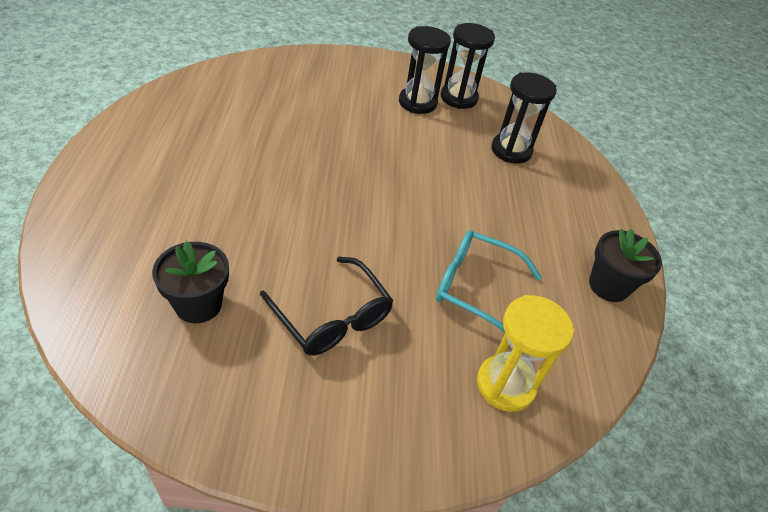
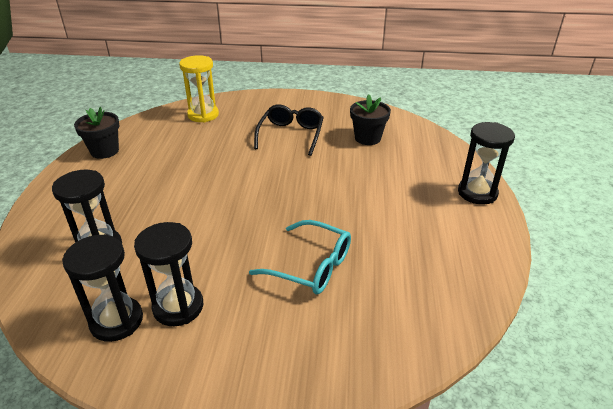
camera: 170 degrees left, 10 degrees down
(88, 188) = (477, 193): none -> black hourglass
(332, 318) = (291, 135): black glasses -> black glasses turned 45 degrees clockwise
(474, 287) = (199, 148): turquoise glasses -> turquoise glasses (312, 266)

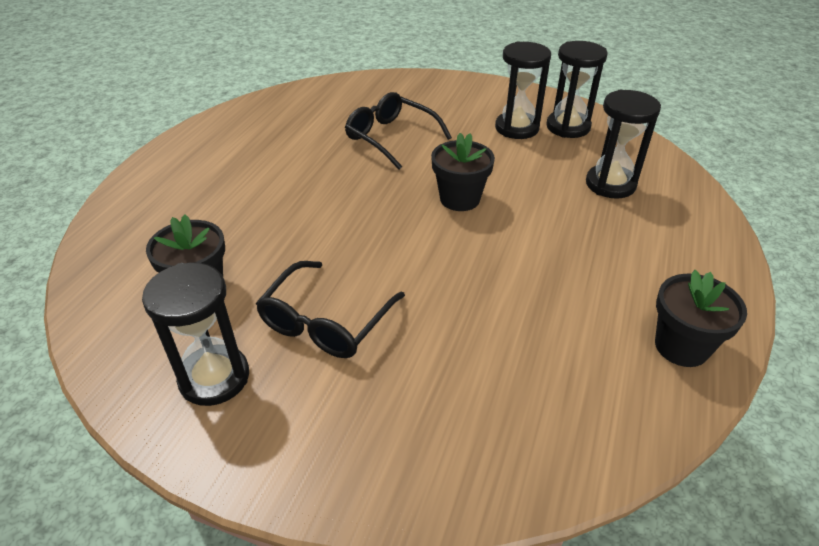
camera: 165 degrees left, 5 degrees up
(203, 115) = (494, 431): yellow hourglass -> none
(231, 212) = (459, 199): none -> black flower pot
(312, 266) = (390, 137): turquoise glasses -> black glasses
(477, 193) = (154, 174): black hourglass -> black hourglass (214, 378)

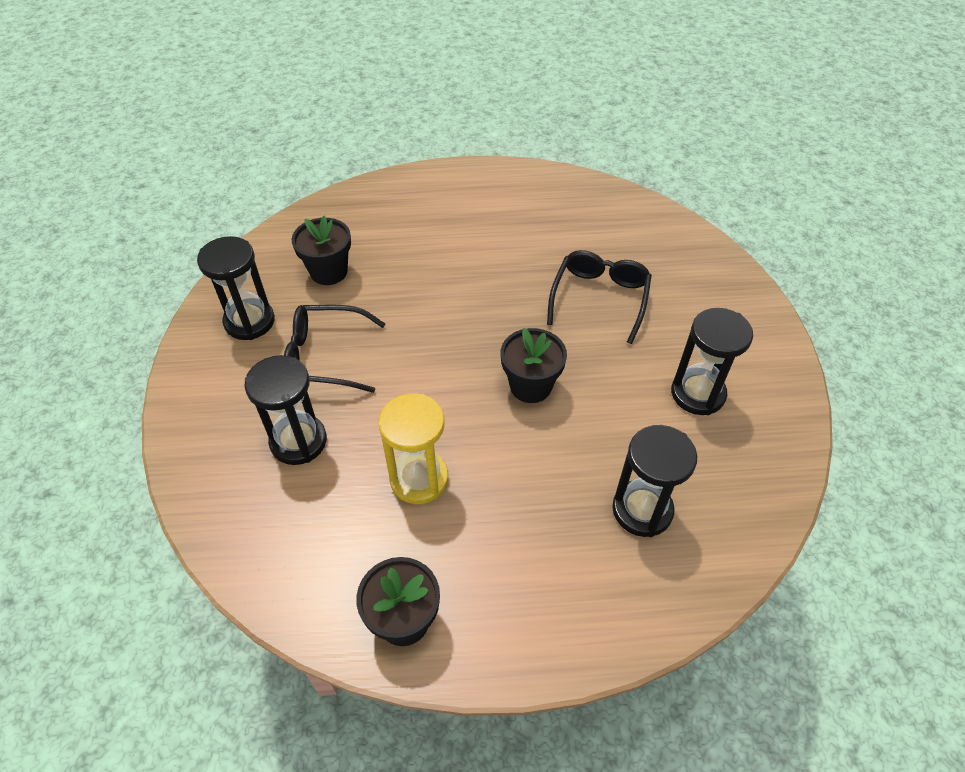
camera: 65 degrees right, 10 degrees up
(528, 294) = (419, 479): none -> yellow hourglass
(568, 127) = (738, 441): black hourglass -> black hourglass (298, 441)

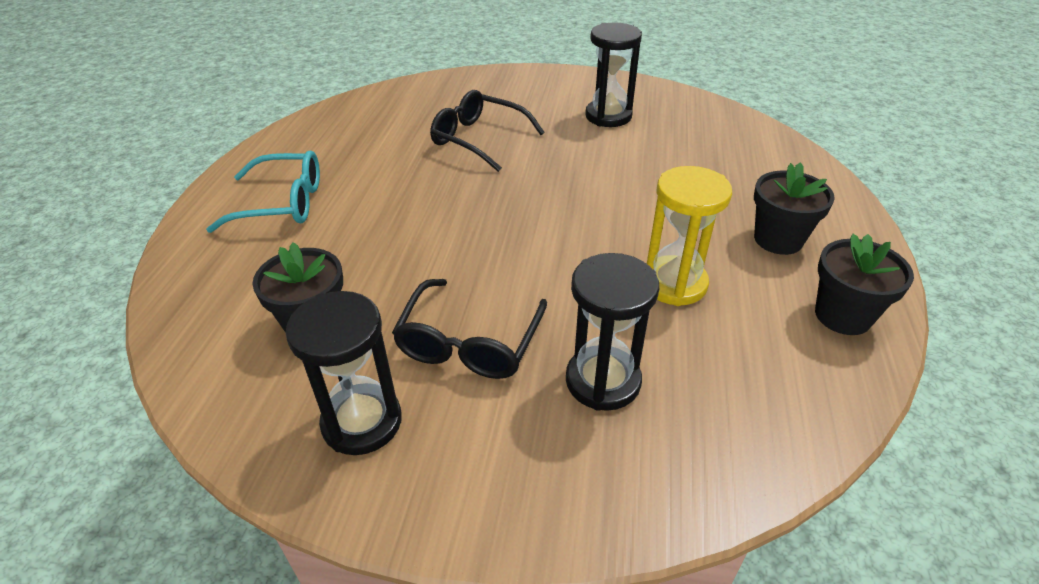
camera: 75 degrees left, 10 degrees down
(456, 210) = (283, 203): none -> turquoise glasses
(530, 386) = (572, 195): black flower pot -> black flower pot (778, 239)
(642, 510) = (721, 163): black hourglass -> none

